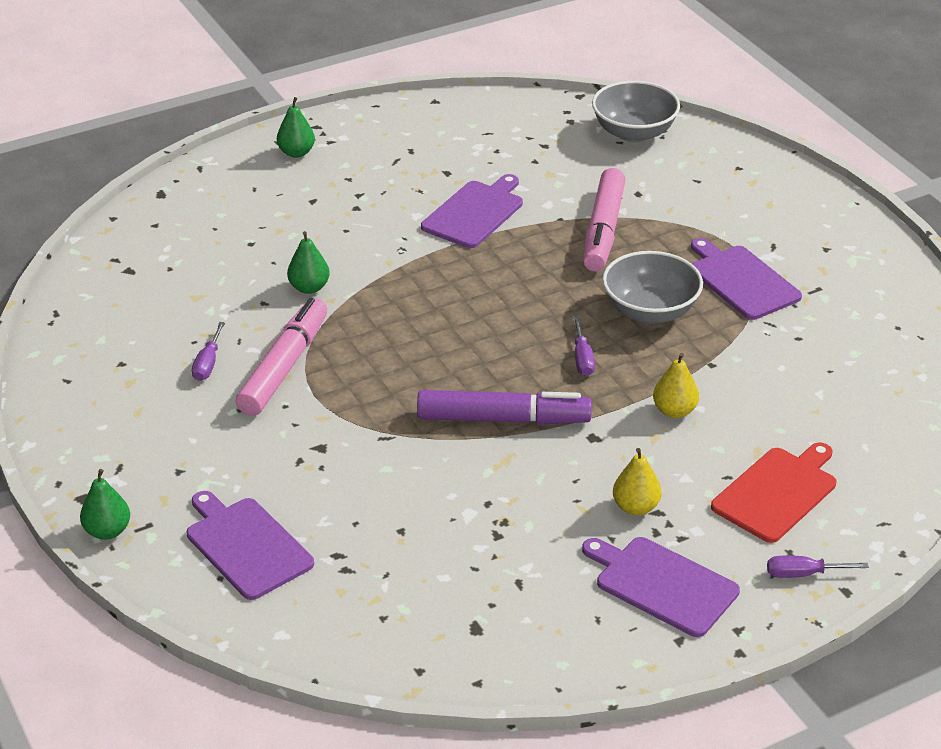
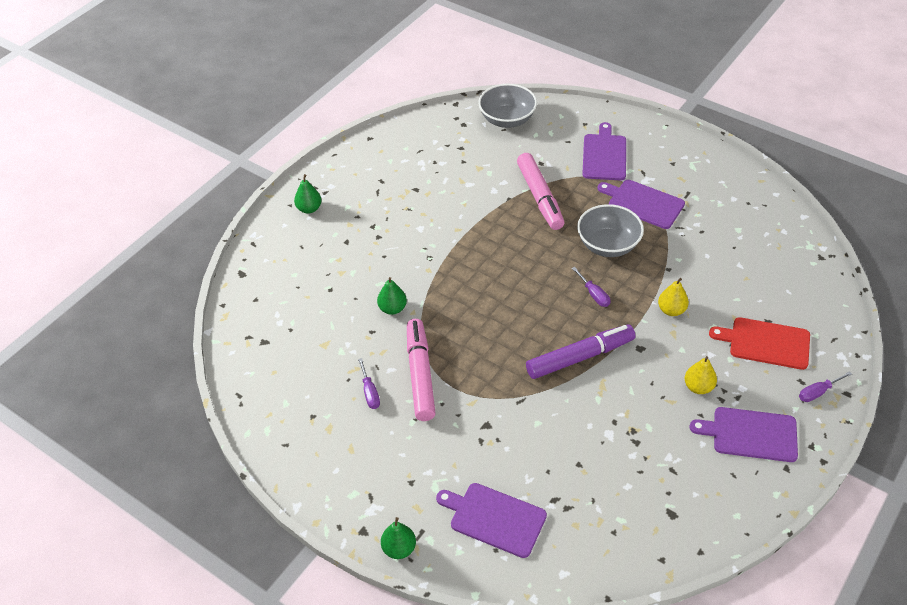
camera: 25 degrees left, 10 degrees up
(475, 213) = (455, 213): purple cutting board -> purple cutting board (604, 155)
(777, 492) = (765, 343): red cutting board -> red cutting board turned 90 degrees counterclockwise

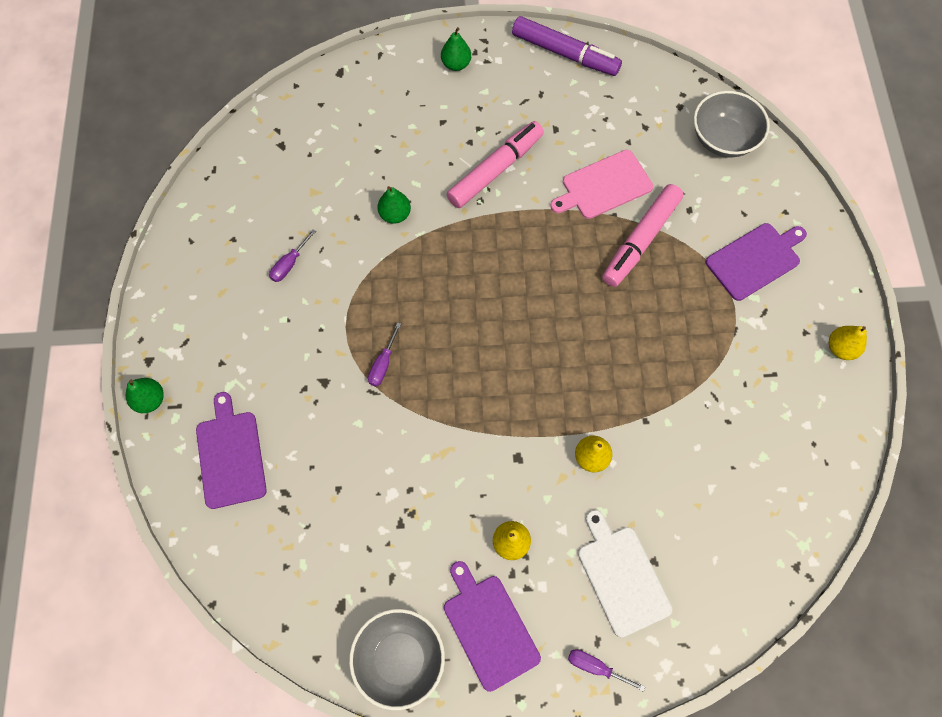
camera: 50 degrees right, 20 degrees up
(420, 374) = (339, 289): pink marker -> pink marker (495, 170)
(483, 191) = (603, 186): none -> pink cutting board
(580, 357) = (463, 410): purple marker -> purple marker (565, 53)
(594, 294) = (552, 373): purple screwdriver -> purple screwdriver (383, 364)
(608, 245) = (629, 344): grey bowl -> grey bowl (399, 658)
(643, 203) = (718, 340): purple cutting board -> none
(696, 155) = (840, 348): none -> yellow pear
(765, 343) = (622, 576): red cutting board -> white cutting board

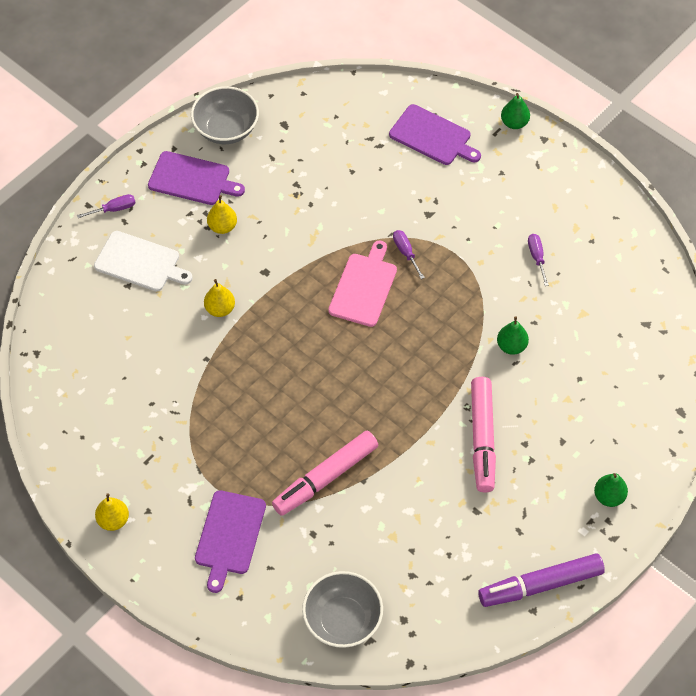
camera: 135 degrees right, 10 degrees down
(603, 186) = (393, 496): pink cutting board -> pink cutting board (364, 287)
(640, 240) = (325, 478): pink marker -> pink marker turned 120 degrees counterclockwise

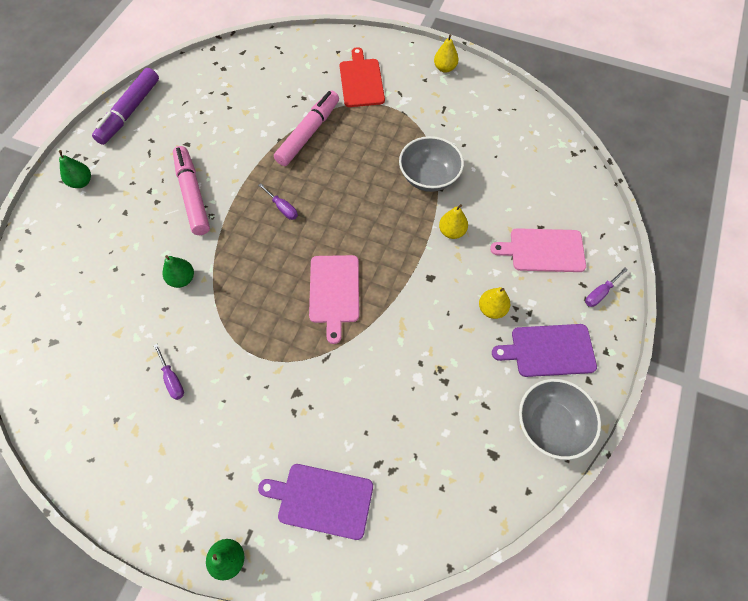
camera: 160 degrees right, 5 degrees up
(140, 263) = (543, 250): white cutting board -> pink cutting board
(229, 536) = (361, 81): purple cutting board -> red cutting board
(342, 620) = (264, 57): grey bowl -> grey bowl (429, 177)
(405, 252) = (306, 340): purple screwdriver -> purple screwdriver (282, 208)
(540, 585) = (130, 112): purple marker -> purple marker turned 150 degrees clockwise

